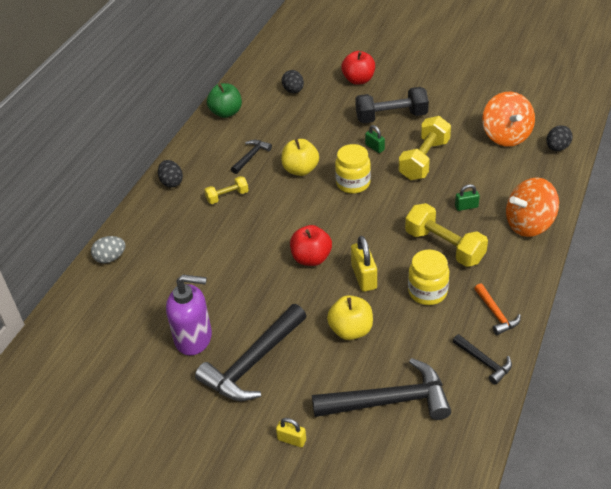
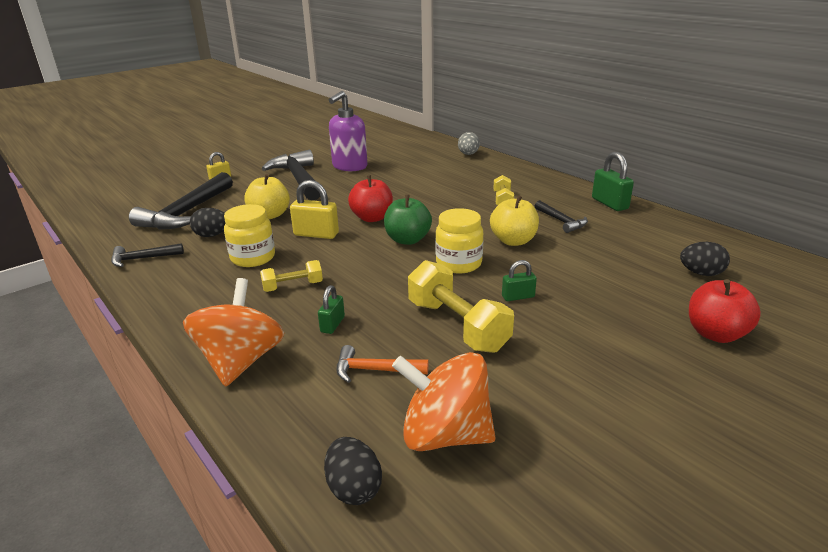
camera: 115 degrees right, 15 degrees down
(171, 182) = (548, 183): black egg -> black egg (212, 235)
(201, 141) = (609, 203): none -> green padlock
(226, 112) = (664, 224): green apple -> green apple (407, 240)
(391, 117) = (585, 332): black dumbbell -> none
(444, 246) = (293, 286): yellow dumbbell -> yellow dumbbell, size x0.55
(496, 314) = (172, 283): orange hammer -> orange hammer (375, 370)

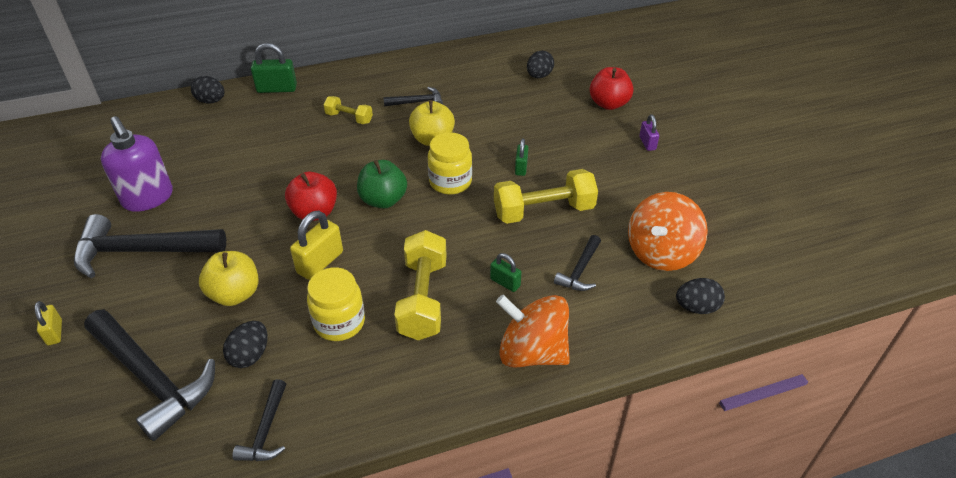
camera: 70 degrees left, 15 degrees up
(293, 286) = (423, 299): yellow dumbbell -> yellow dumbbell, size x1.81
(375, 370) = (580, 270): orange hammer -> black hammer
(468, 154) = (211, 101): grey egg -> black egg
(609, 203) = (406, 66): green padlock -> green padlock (277, 89)
(669, 383) = (647, 143): none -> purple padlock

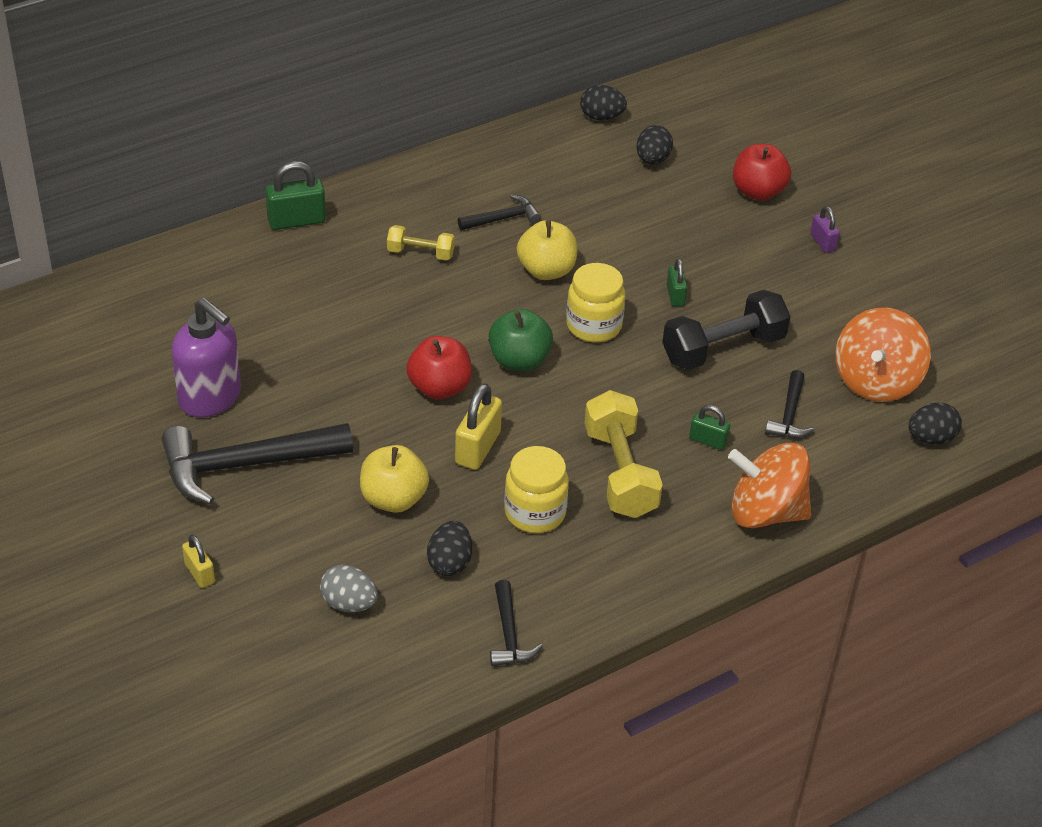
camera: 15 degrees left, 0 degrees up
(151, 378) = (349, 604): black hammer -> grey egg
(211, 101) = (213, 250): black egg -> black egg (601, 117)
(543, 211) = (723, 349): yellow dumbbell -> black dumbbell

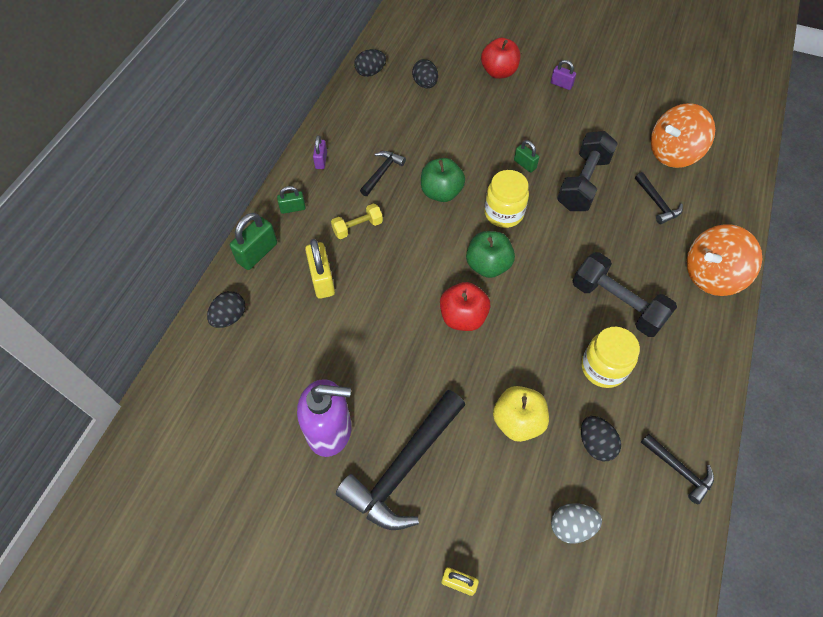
camera: 35 degrees left, 15 degrees up
(450, 174) = (321, 160): none -> purple padlock
(477, 448) = (527, 345): yellow padlock -> yellow padlock (322, 280)
(546, 270) = (441, 193): yellow apple -> green apple
(620, 472) = (617, 304): yellow dumbbell -> black dumbbell
(708, 441) = (637, 249): green padlock -> green padlock (293, 208)
(876, 381) = (673, 153): orange spinning top -> orange spinning top turned 75 degrees clockwise
(931, 438) = (732, 171): black egg -> black egg (230, 317)

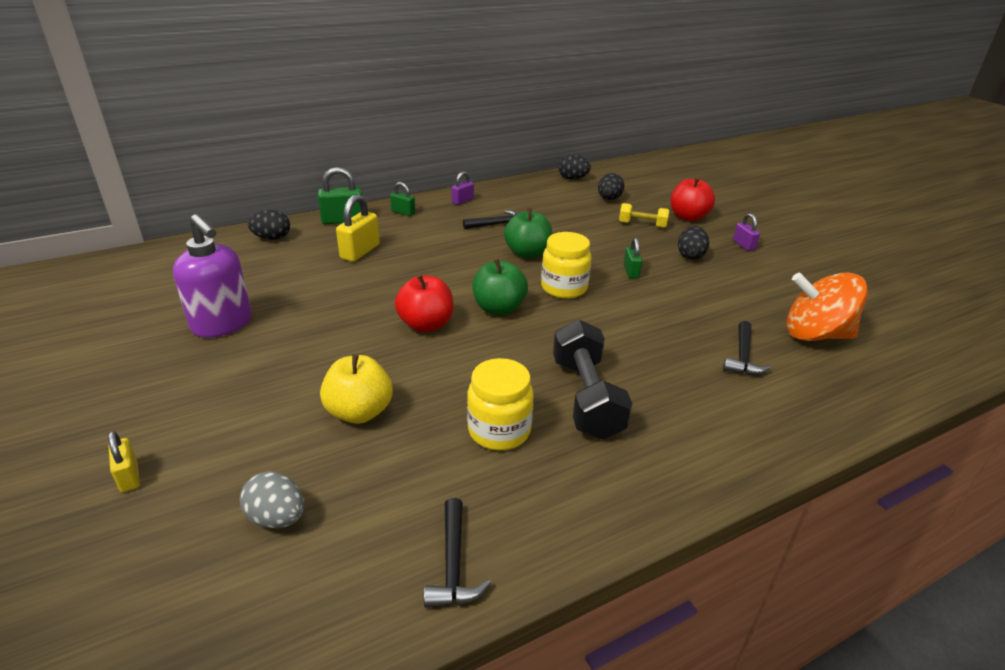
camera: 40 degrees right, 25 degrees down
(357, 227) = (431, 240): yellow dumbbell -> yellow dumbbell (642, 225)
(404, 467) = (228, 377): black hammer -> none
(583, 183) = (674, 307): black dumbbell -> none
(595, 444) = (401, 477): black egg -> black egg (690, 256)
(711, 275) = (737, 440): orange spinning top -> none

